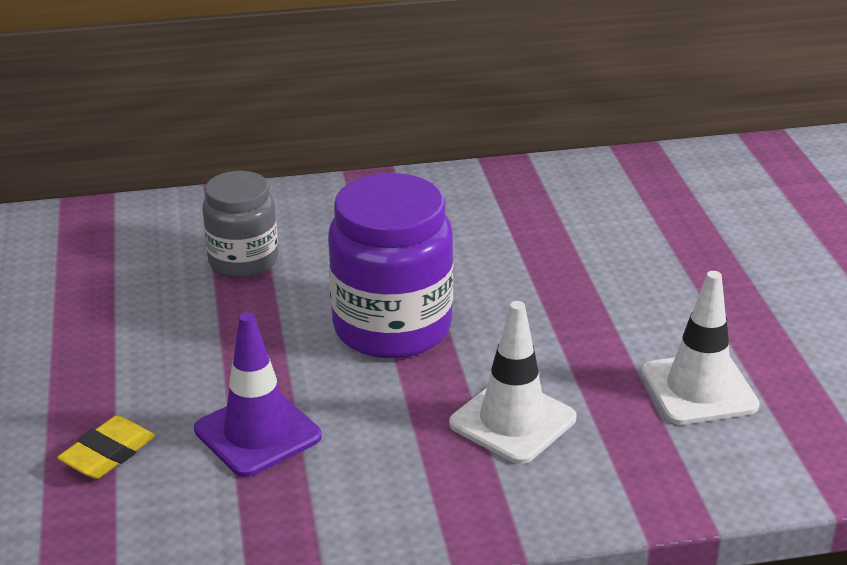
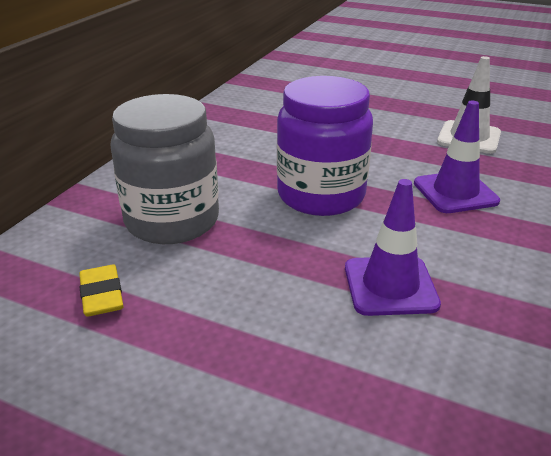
camera: 55 degrees left, 0 degrees up
(108, 453) = (353, 372): yellow eraser -> yellow eraser (102, 295)
(243, 261) = (172, 221): grey jar -> grey jar, size x1.59
(512, 421) = (455, 192): white traffic cone -> purple traffic cone

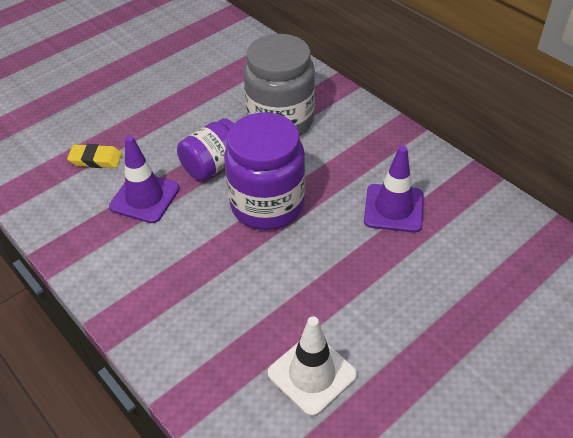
camera: 115 degrees right, 15 degrees up
(102, 295) = (223, 84): yellow eraser -> yellow eraser (96, 159)
(288, 249) = (213, 165): none -> purple jar
(455, 192) = (219, 294): purple traffic cone -> purple traffic cone (393, 208)

